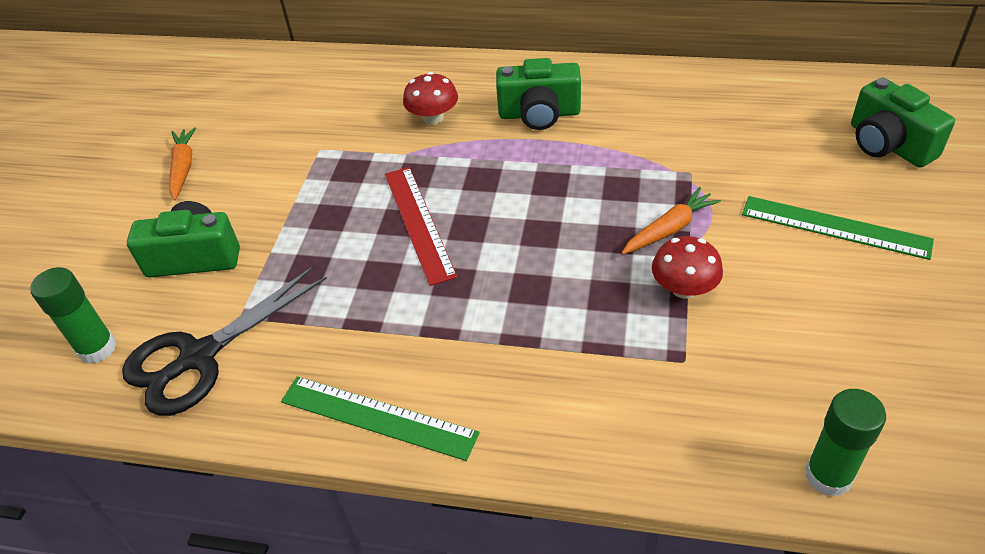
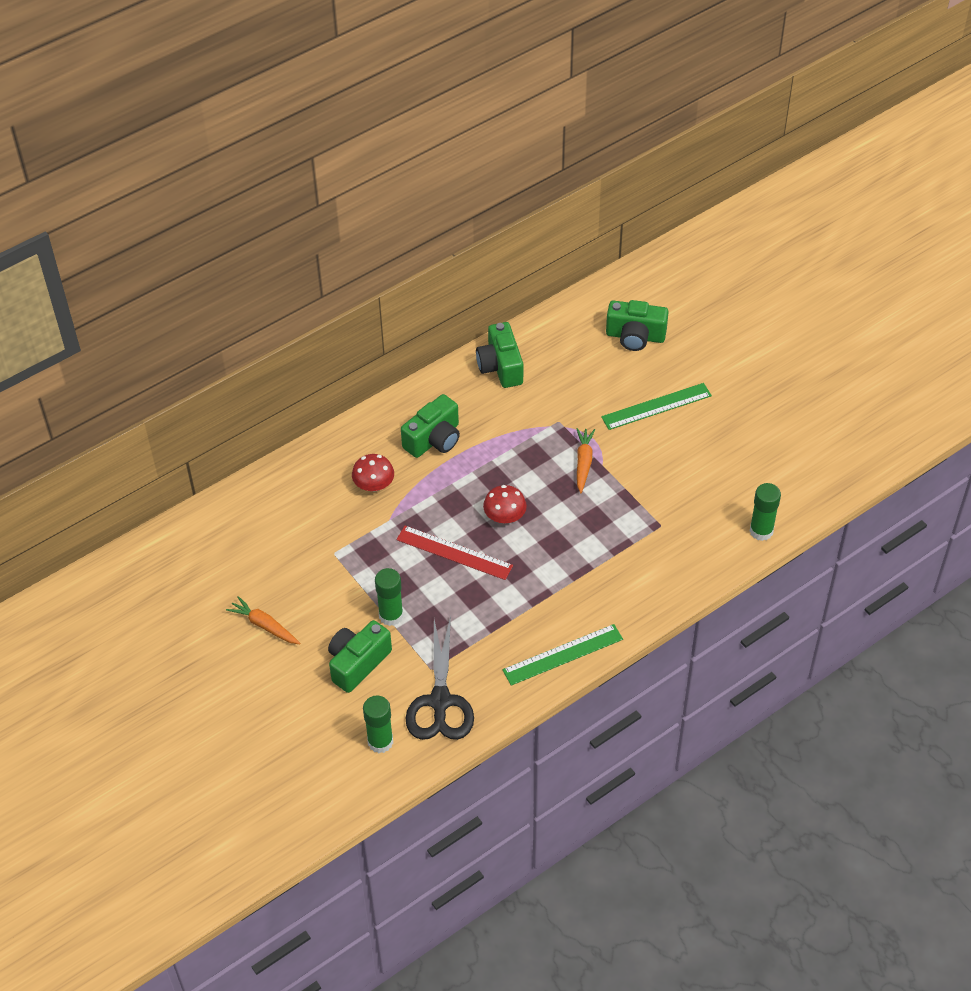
camera: 50 degrees left, 5 degrees up
(283, 237) = (391, 615): none -> green glue stick
(684, 288) = (623, 490): red mushroom -> red mushroom (505, 516)
(689, 91) = (500, 366): none -> green camera

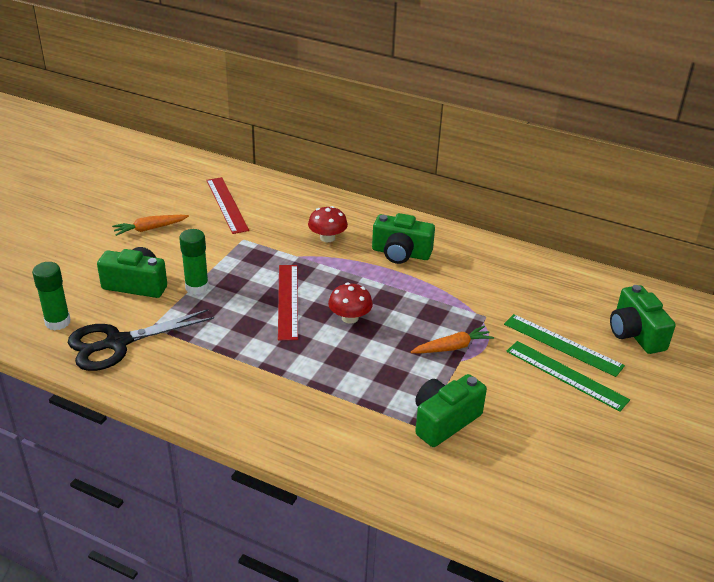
camera: 60 degrees right, 15 degrees down
(261, 545) = (227, 204): none -> red ruler
(264, 625) = (150, 229): orange carrot -> orange carrot turned 120 degrees counterclockwise
(500, 366) = (513, 264): green camera -> green camera (444, 421)
(563, 655) = (212, 406): green ruler -> green ruler (562, 345)
(761, 531) = (477, 513): green glue stick -> none

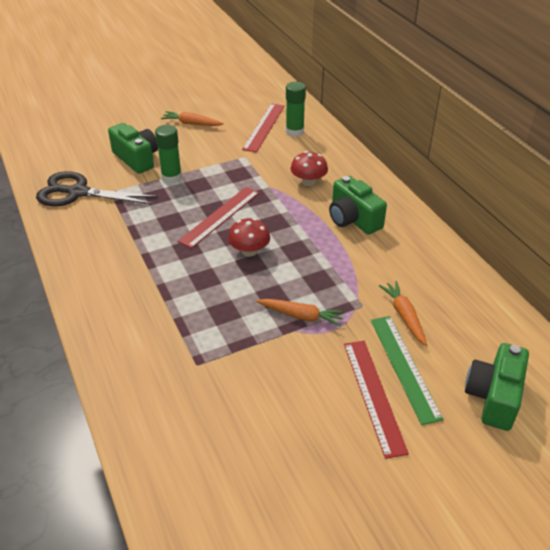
camera: 40 degrees right, 5 degrees up
(58, 322) = (62, 162): green glue stick -> green glue stick (294, 132)
(444, 421) = (220, 371): green camera -> none
(522, 309) = (404, 316): none -> orange carrot
(566, 375) = (374, 395): green ruler -> red ruler

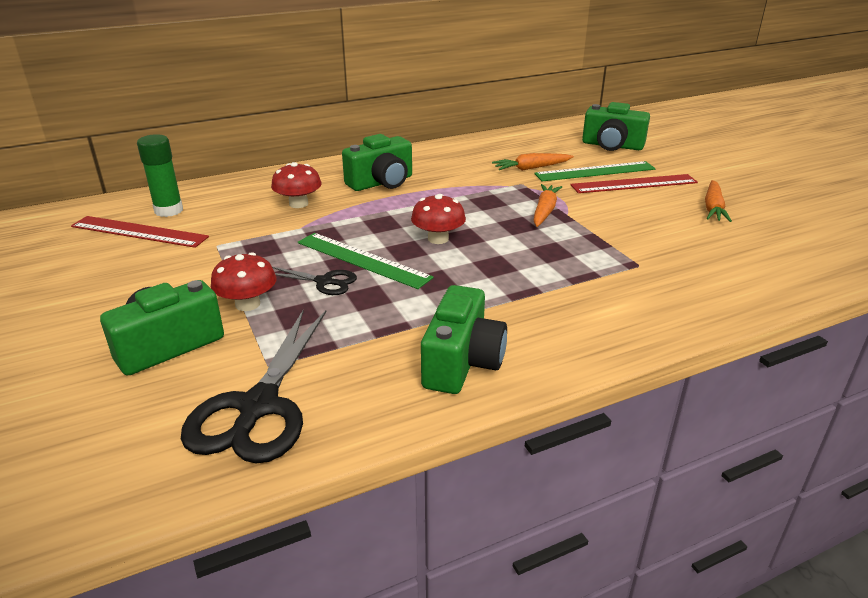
camera: 90 degrees left, 10 degrees down
(93, 260) = (462, 362): none -> green camera
(171, 177) = (247, 304): green glue stick -> red mushroom
(191, 124) = (78, 294): orange carrot -> orange carrot (713, 208)
(193, 203) = (324, 282): none -> black scissors
(220, 216) = (362, 260): red ruler -> green ruler

